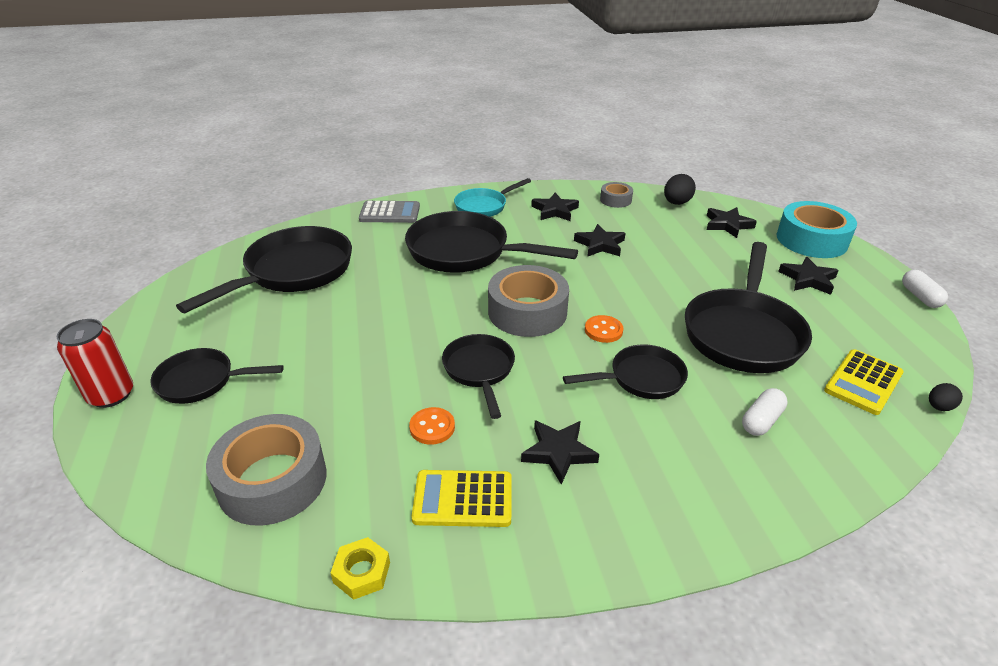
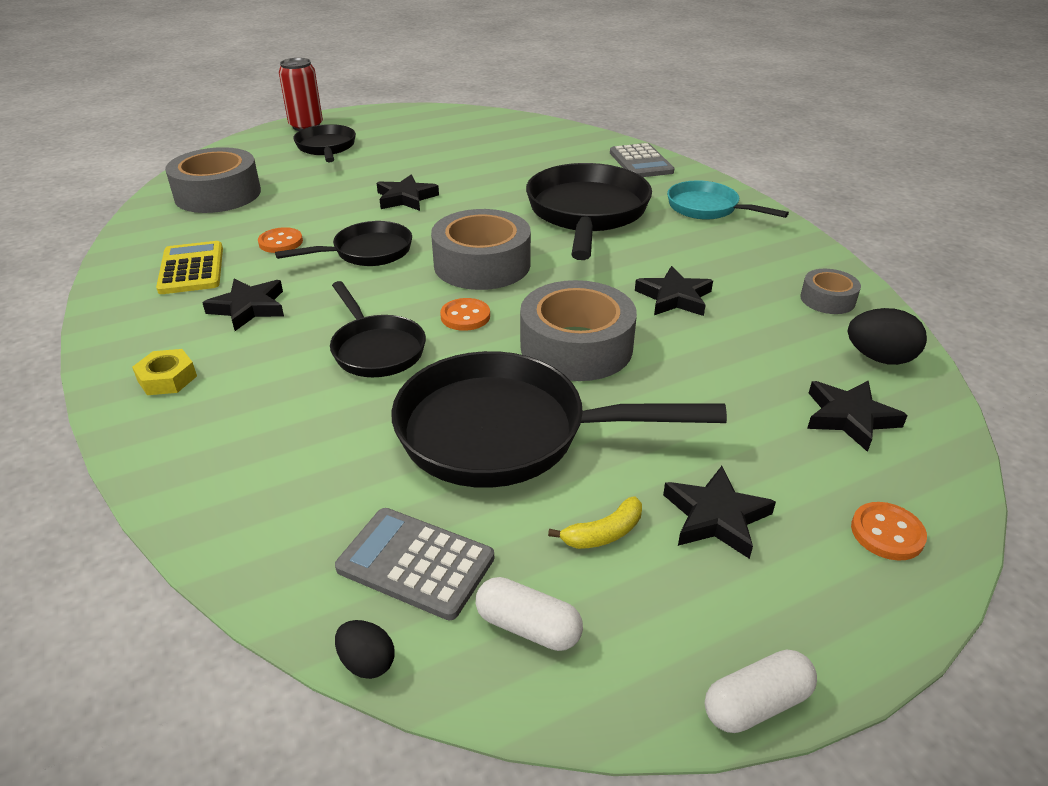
camera: 75 degrees right, 0 degrees up
(293, 272) = (494, 144): black pan -> none
(362, 572) = (123, 242): yellow nut -> yellow nut (167, 378)
(555, 210) = (742, 255): black star -> black star (406, 198)
(651, 291) = (576, 346): none -> grey tape
(761, 420) = (310, 446): white capsule -> white capsule (528, 627)
(811, 240) = (887, 533): turquoise tape -> orange button
(826, 314) = (604, 533): none -> yellow banana
(863, 382) = (415, 563): yellow calculator -> grey calculator

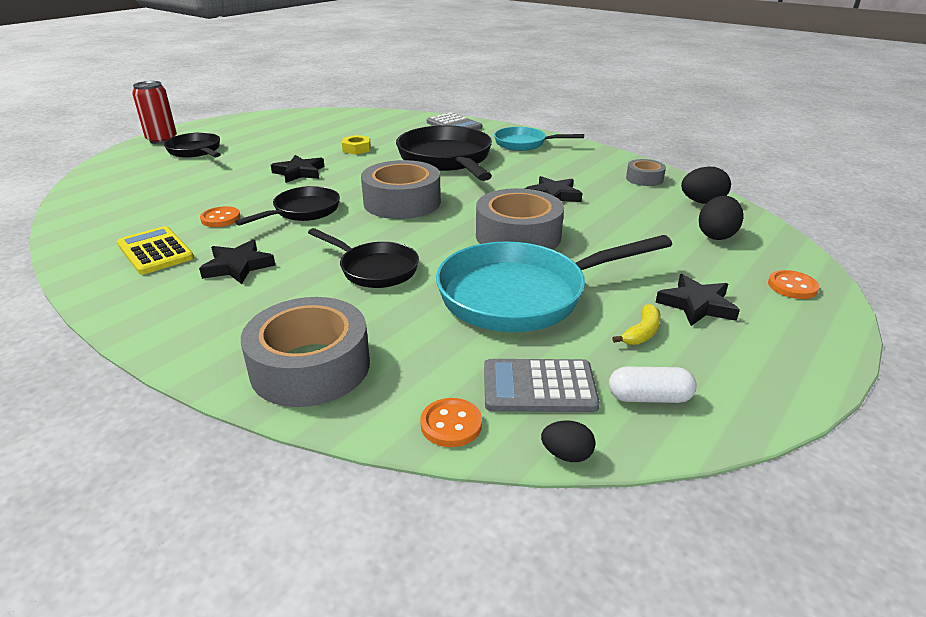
camera: 25 degrees left, 5 degrees down
(167, 378) = (213, 329): yellow nut -> yellow nut (356, 149)
(218, 194) = (126, 197): grey tape -> grey tape (310, 367)
(465, 316) = (422, 235): orange button -> orange button (451, 424)
(506, 433) = (522, 295): black pan -> turquoise pan
(756, 704) = (813, 391): white capsule -> none
(849, 418) = (716, 235): black star -> black egg

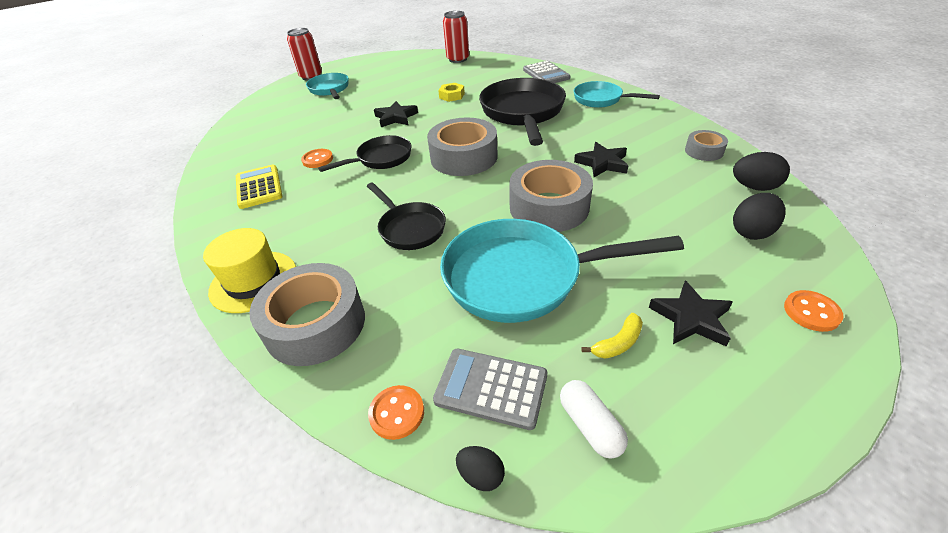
camera: 20 degrees right, 10 degrees up
(196, 151) = (330, 89): black pan -> turquoise pan
(205, 340) = (253, 281): none -> yellow hat
(238, 266) = (308, 210): black star -> none
(345, 116) = (458, 59): none -> red can
(649, 398) = (590, 425): white capsule -> white capsule turned 45 degrees clockwise

